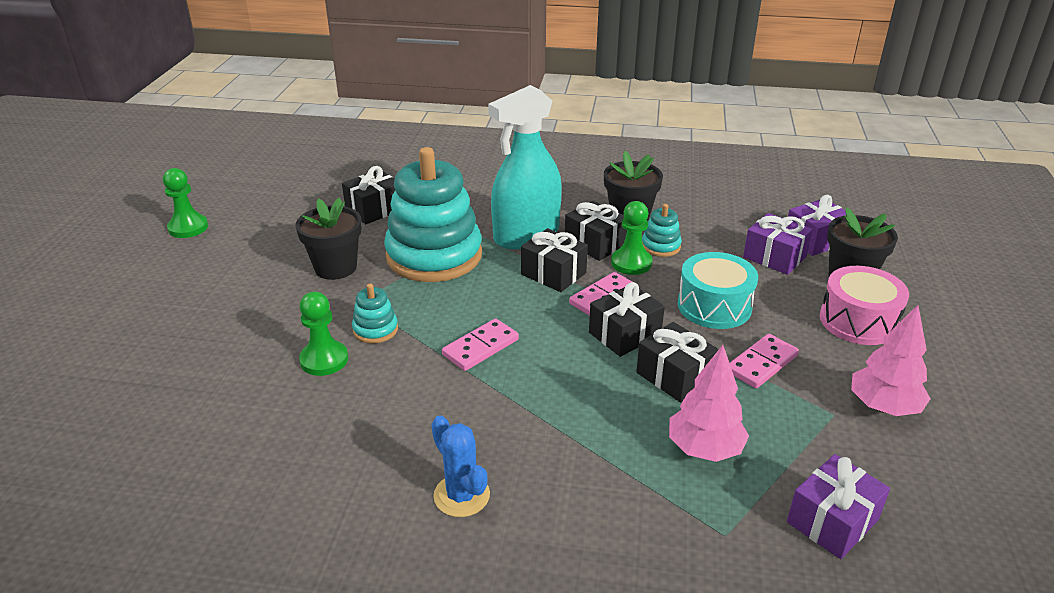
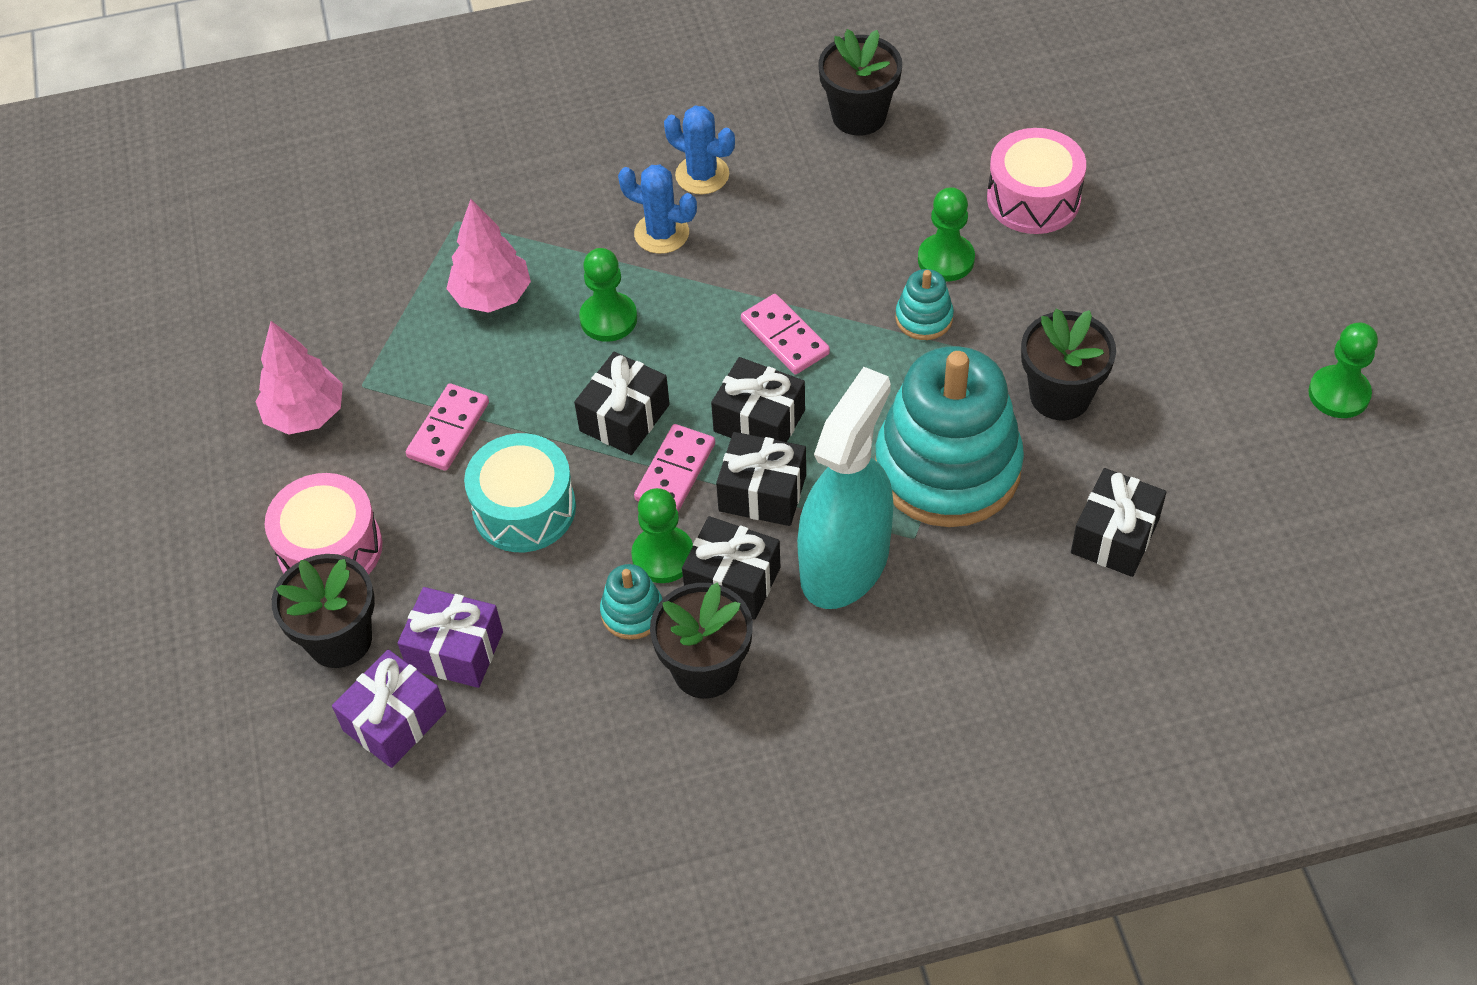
camera: 160 degrees right, 20 degrees up
(217, 380) = (1033, 198): none -> pink drum
(275, 502) = (859, 116): none -> black flower pot
(481, 347) = (784, 337): pink domino -> pink domino turned 60 degrees counterclockwise
(530, 453) = (661, 233): none -> blue cactus
(608, 400) = (608, 319): none -> green pawn
(674, 376) = (546, 375): black gift -> black gift (759, 421)
(832, 521) = (361, 264): purple gift -> none

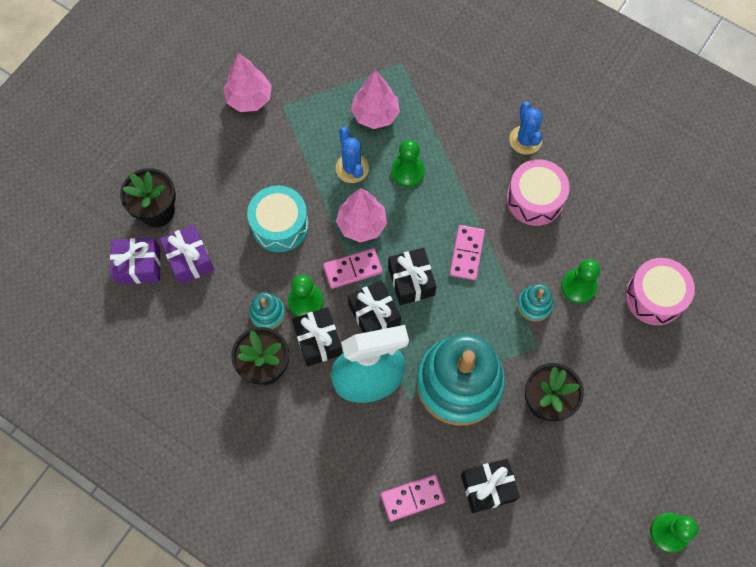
camera: 45 degrees right, 15 degrees up
(330, 549) = (195, 168): pink drum -> pink drum (535, 199)
(448, 430) = (292, 160): pink domino -> pink domino (412, 498)
(624, 418) = (362, 224): black gift -> pink tree
(661, 233) = (475, 152): blue cactus -> blue cactus (352, 168)
(859, 116) = (628, 177): black flower pot -> none

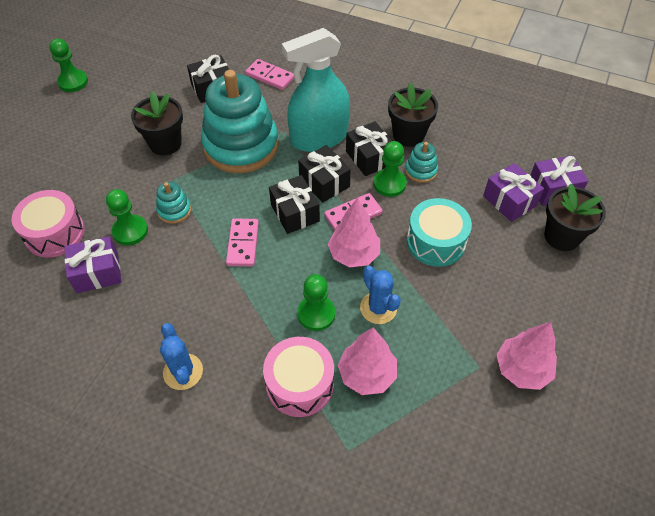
camera: 170 degrees right, 15 degrees down
(412, 498) = (270, 76): pink domino -> pink domino turned 60 degrees clockwise
(535, 199) = (172, 306): pink drum -> pink drum (300, 384)
(606, 244) = (97, 272): none -> purple gift

